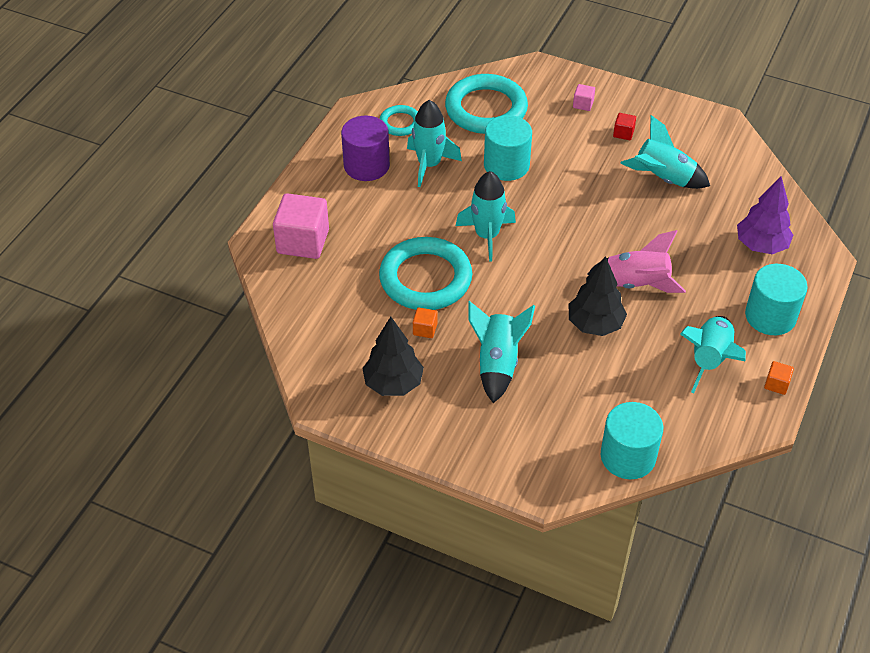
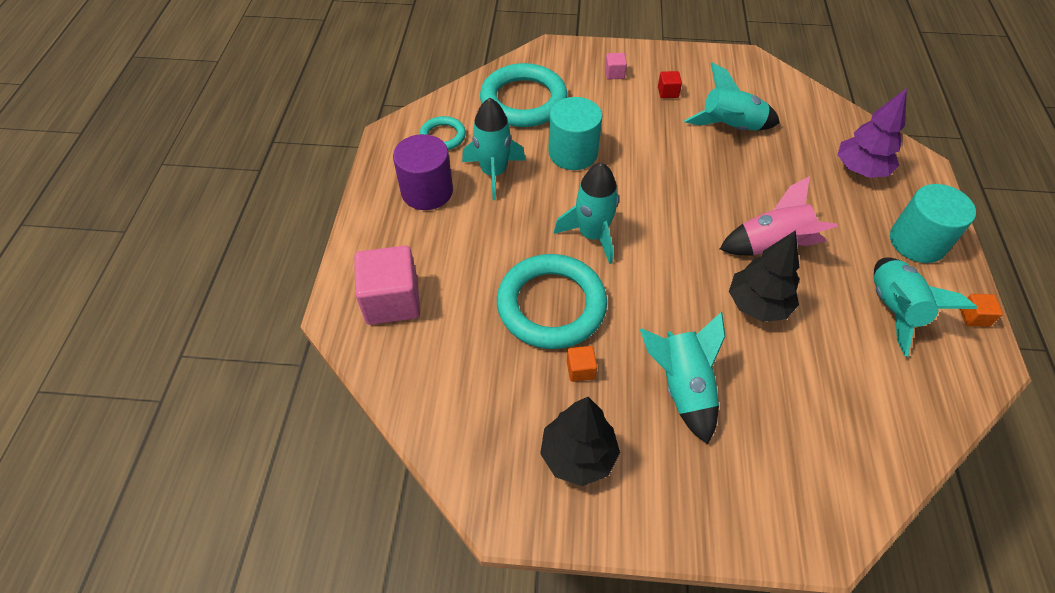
camera: 20 degrees left, 5 degrees up
(628, 456) = (887, 461): turquoise cylinder -> none

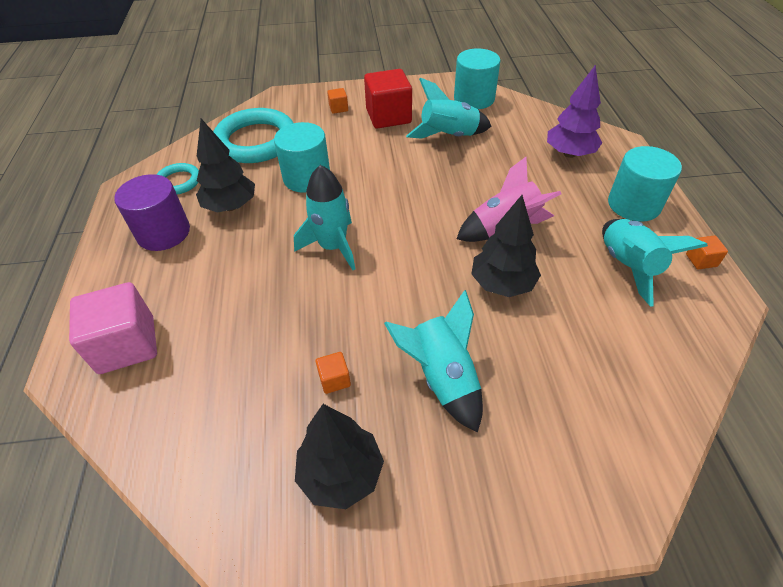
camera: 10 degrees left, 5 degrees down
(494, 173) = (231, 206): turquoise rocket -> black tree
(551, 305) = (298, 320): turquoise ring -> none
(614, 74) = (338, 108): pink cube -> orange cube
(668, 92) = (388, 116): red cube -> red cube, size x2.25
(766, 84) = (474, 98): none -> turquoise cylinder

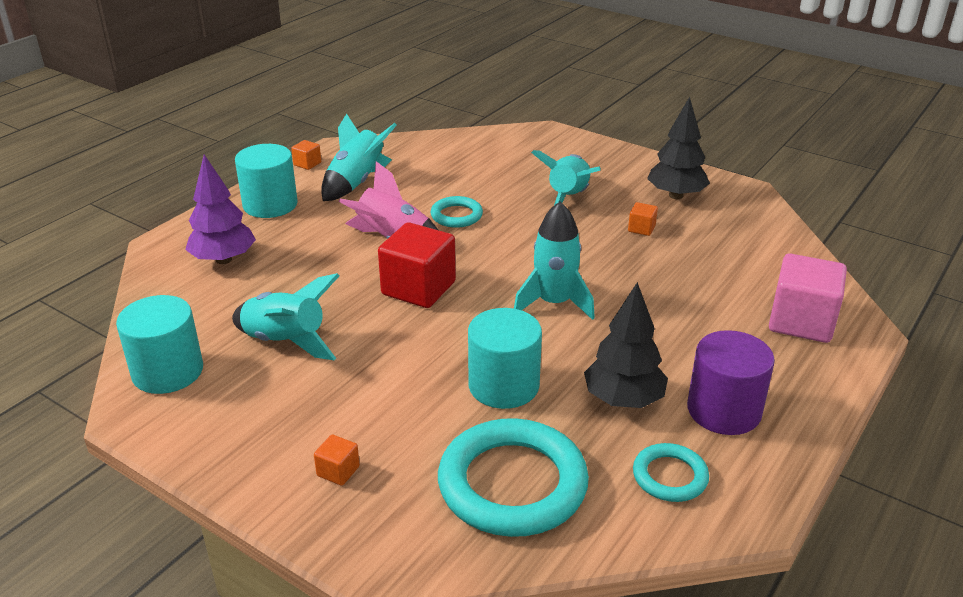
camera: 140 degrees left, 15 degrees down
(388, 116) = (300, 412): red cube -> red cube (418, 288)
(502, 284) = (456, 215): black tree -> turquoise ring

